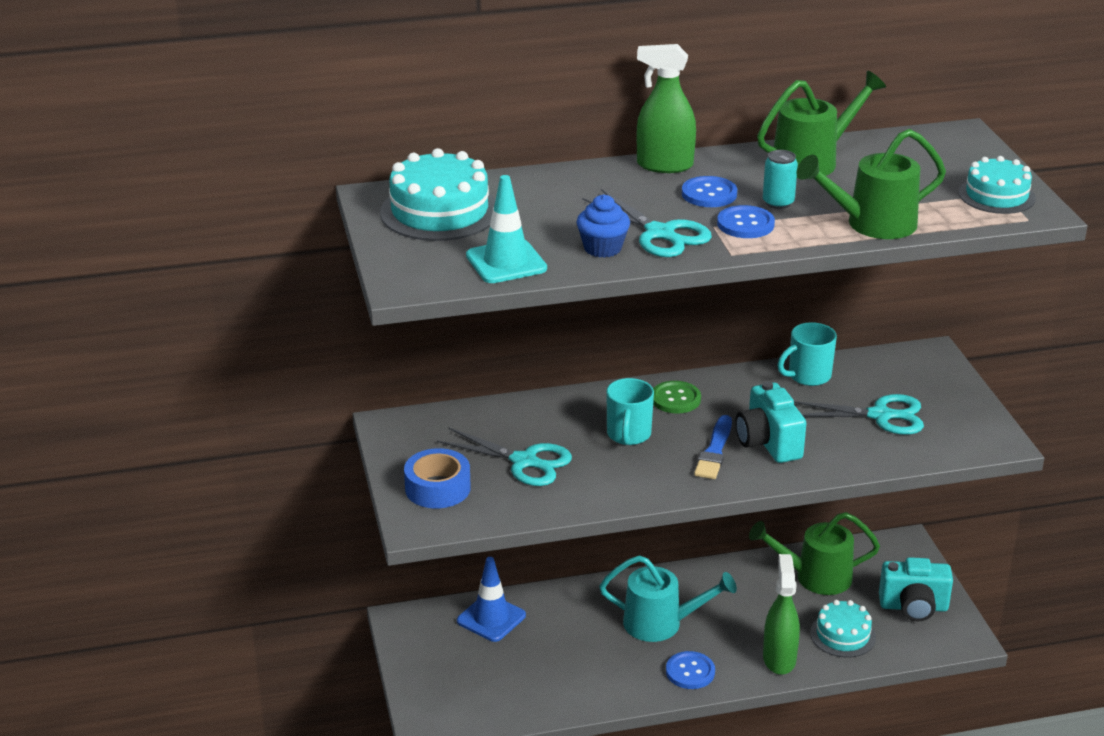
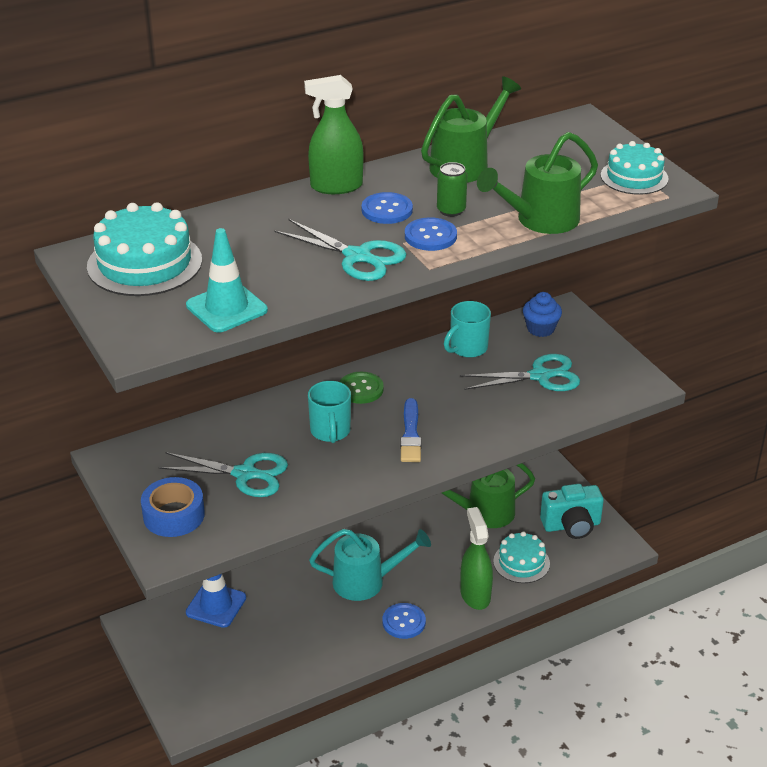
camera: 15 degrees left, 5 degrees up
(602, 248) = (311, 280): blue cupcake -> blue cupcake (540, 329)
(768, 443) = (454, 419): turquoise camera -> none
(778, 203) = (451, 210): turquoise can -> green can

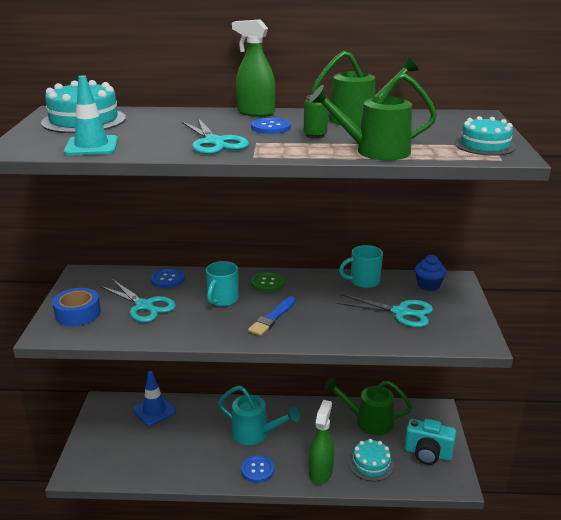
camera: 30 degrees right, 10 degrees down
(430, 236) = (280, 143): blue button -> blue button (167, 279)

